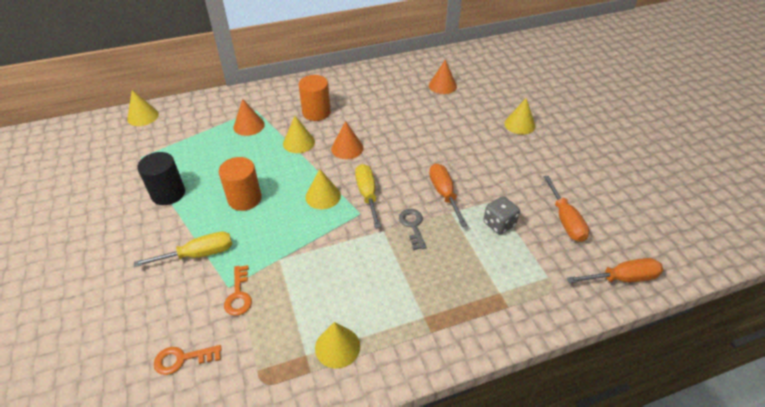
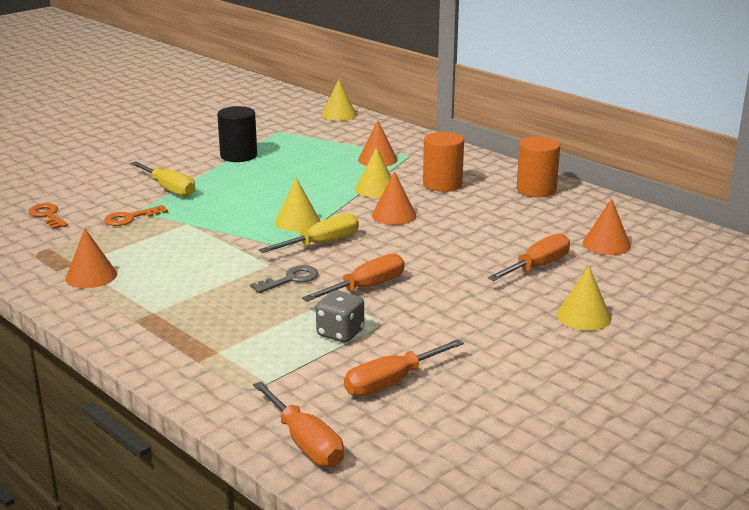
camera: 65 degrees right, 20 degrees down
(244, 199) = (260, 187): orange cylinder -> orange cylinder (536, 190)
(337, 347) = (91, 276): yellow cone -> orange cone
(455, 118) = (537, 267): none -> orange screwdriver

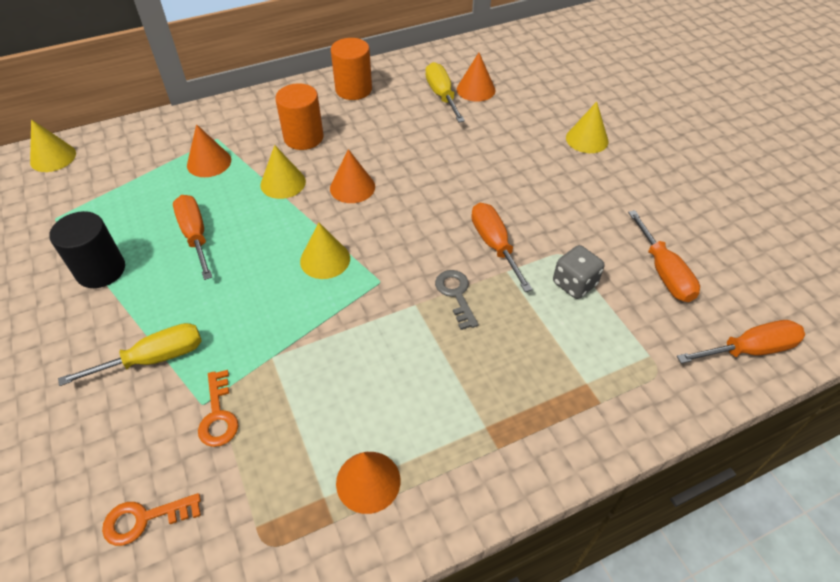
camera: 70 degrees left, 25 degrees up
(322, 243) = (388, 253): yellow screwdriver -> yellow screwdriver (442, 95)
(537, 267) = (498, 135): orange screwdriver -> orange screwdriver (195, 235)

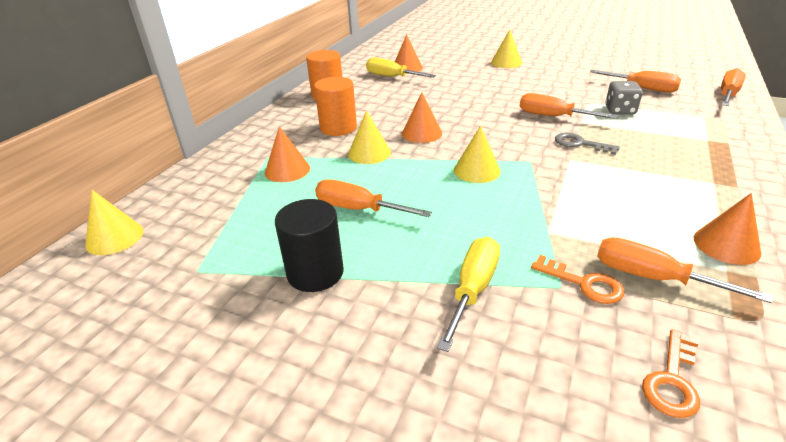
camera: 40 degrees left, 15 degrees down
(266, 452) = (652, 277): none -> orange screwdriver

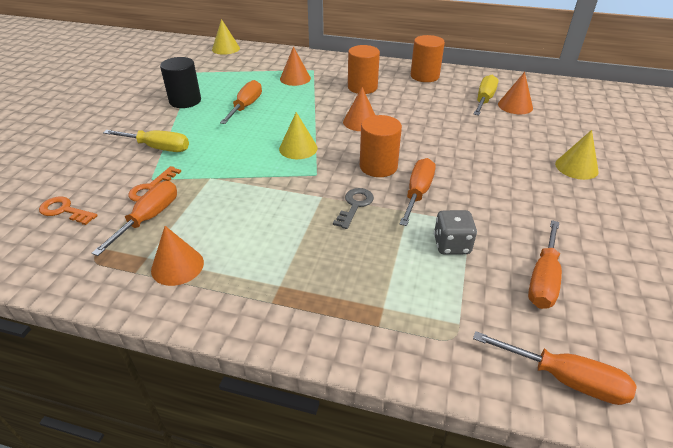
camera: 80 degrees right, 5 degrees up
(369, 153) = (322, 103): yellow cone -> none
(512, 130) = (378, 166): none -> orange cylinder

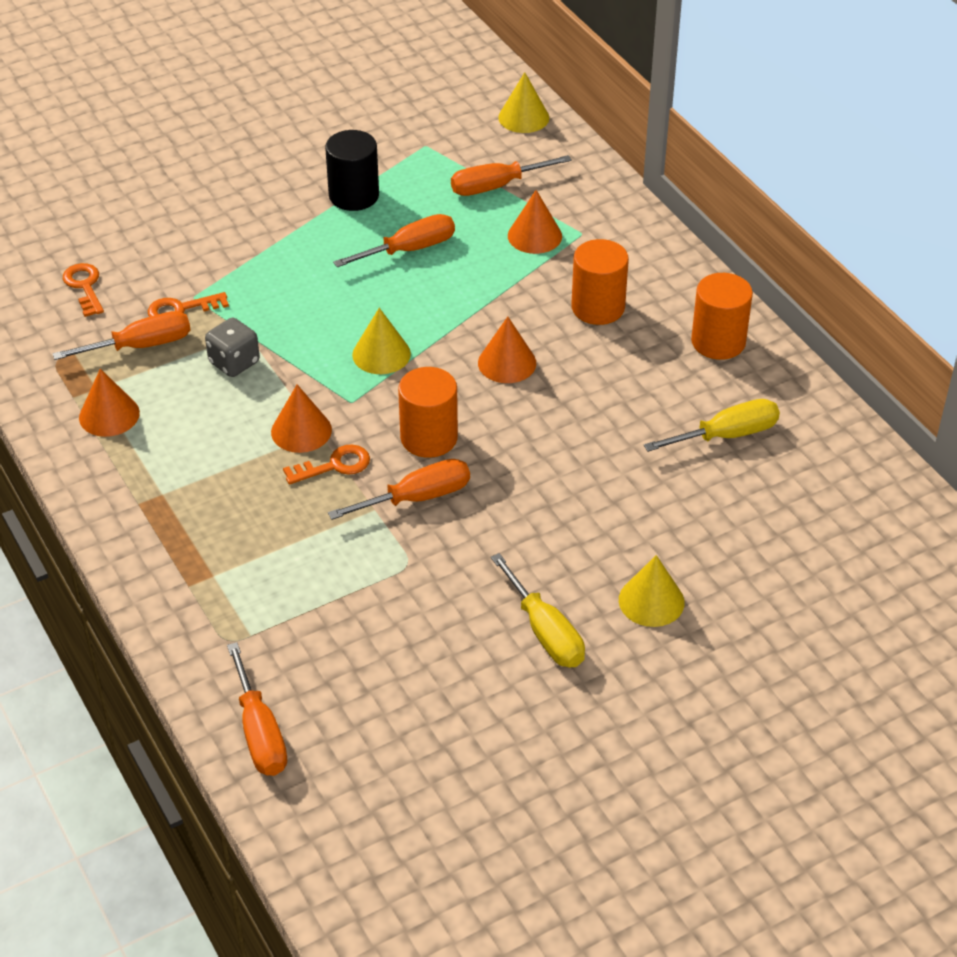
camera: 45 degrees right, 5 degrees up
(158, 148) = (244, 256): yellow screwdriver -> yellow screwdriver (545, 632)
(354, 205) = (334, 465): grey key -> orange key
(451, 245) = (357, 572): grey dice -> grey dice (234, 362)
(515, 106) = (752, 473): orange cone -> orange cone (301, 431)
(543, 279) = (382, 663): orange screwdriver -> orange screwdriver (496, 186)

